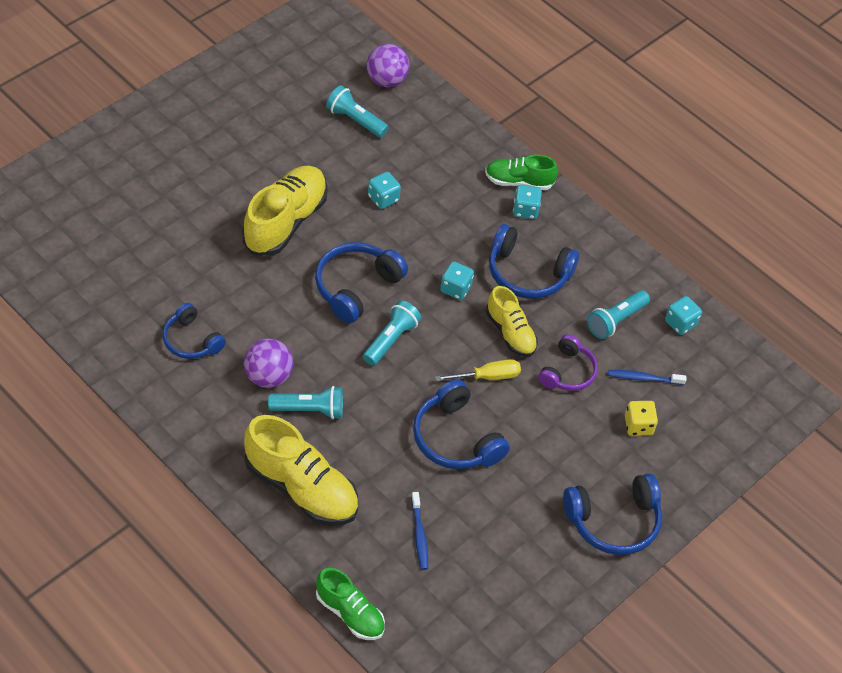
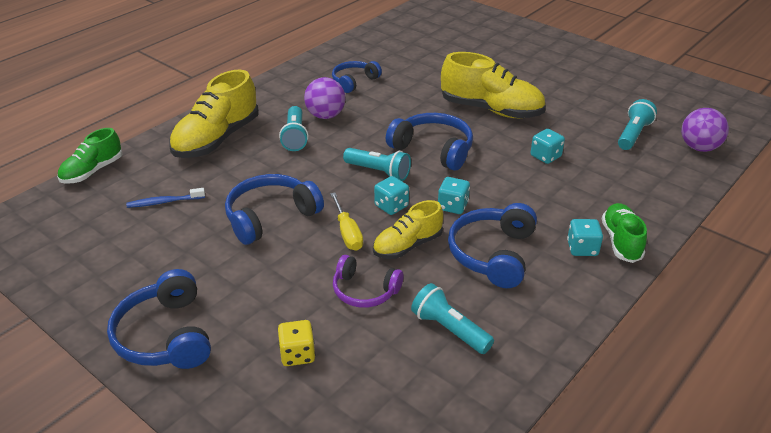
camera: 90 degrees right, 15 degrees down
(643, 378) = (368, 358): blue toothbrush -> none
(680, 323) = (465, 394): turquoise dice -> turquoise dice (391, 206)

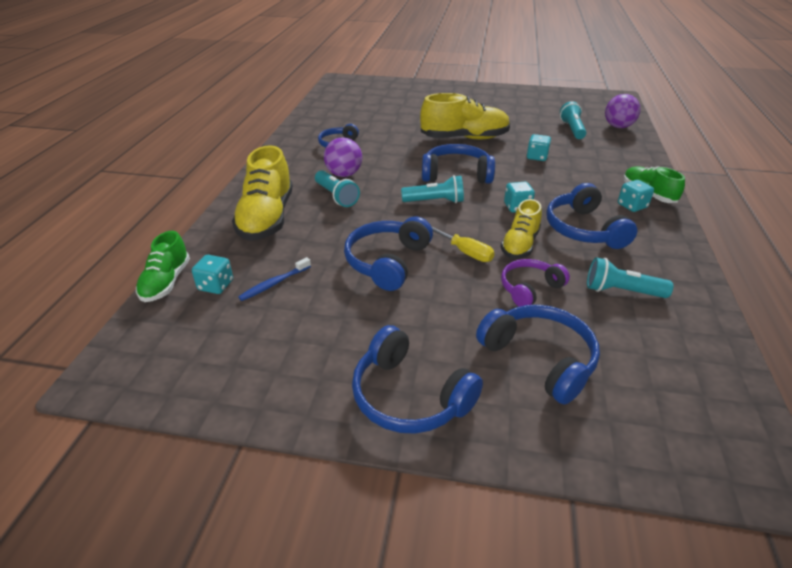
camera: 30 degrees left, 0 degrees up
(297, 354) = (539, 359): yellow dice -> blue headphones
(364, 291) = (529, 288): purple headphones -> purple headphones turned 150 degrees clockwise
(391, 206) = (474, 222): turquoise dice -> turquoise dice (216, 285)

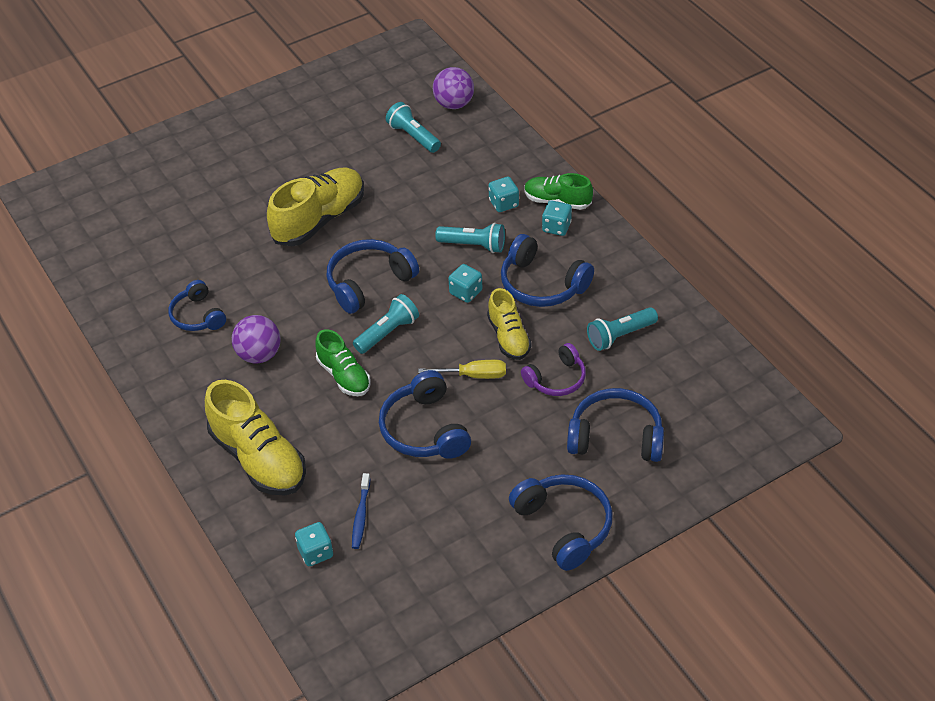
camera: 40 degrees left, 10 degrees up
(166, 282) = (269, 581): green shoe -> green shoe (344, 376)
(336, 196) = (289, 388): turquoise flashlight -> turquoise flashlight (473, 245)
(409, 396) = (564, 526): blue headphones -> blue headphones turned 120 degrees counterclockwise
(529, 288) = (556, 379): purple headphones -> purple headphones turned 135 degrees counterclockwise
(537, 157) = (419, 206): turquoise dice -> turquoise dice (503, 203)

